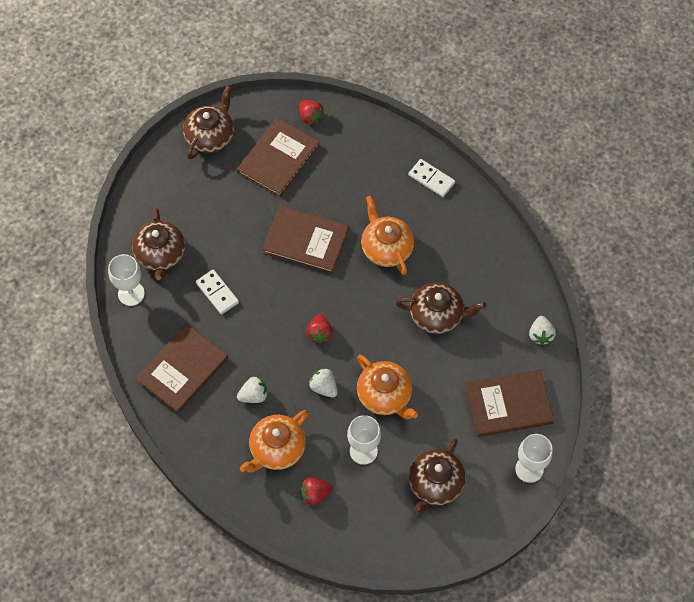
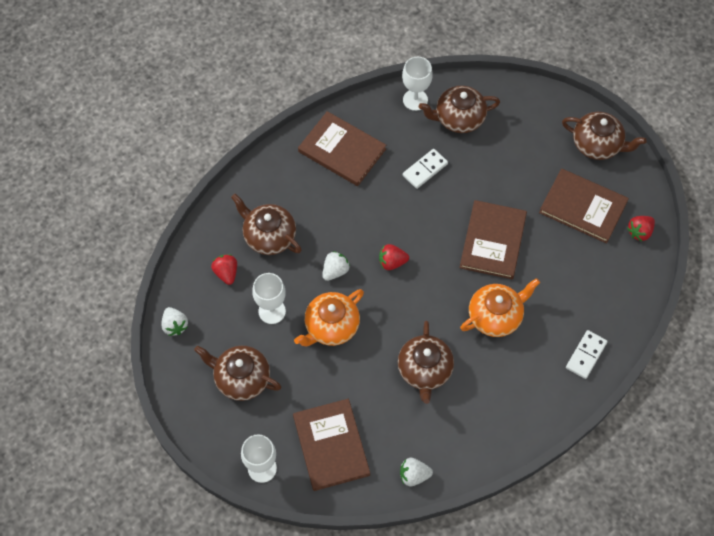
camera: 85 degrees right, 0 degrees up
(254, 395) = (321, 211): white strawberry -> white strawberry (175, 325)
(277, 449) = (269, 236): orange teapot -> brown teapot

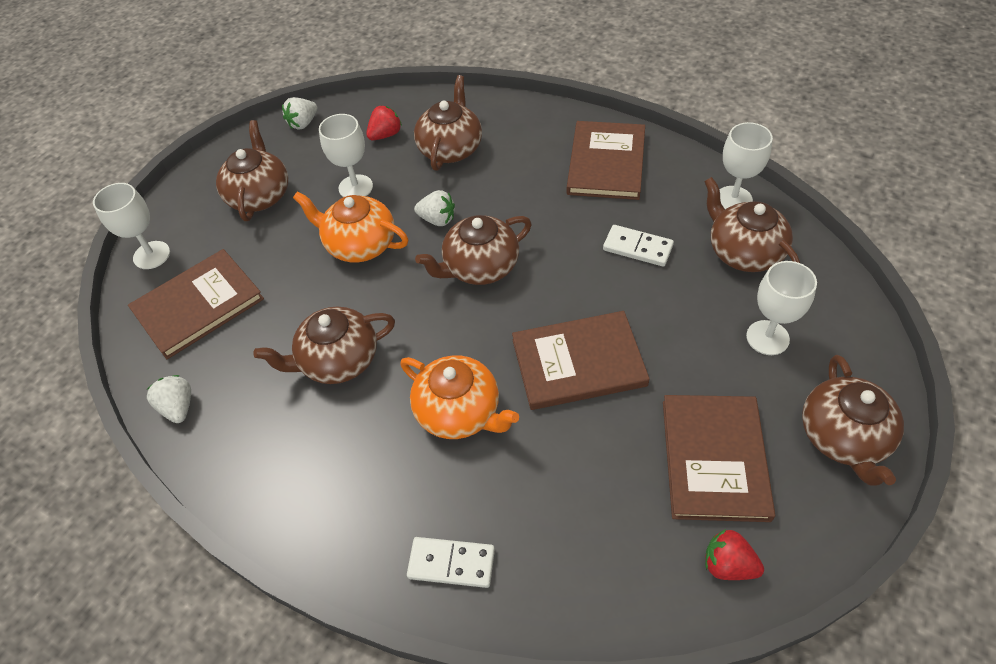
camera: 70 degrees right, 10 degrees down
(392, 262) = (480, 267): red strawberry -> brown teapot
(523, 142) = (767, 338): none -> white goblet

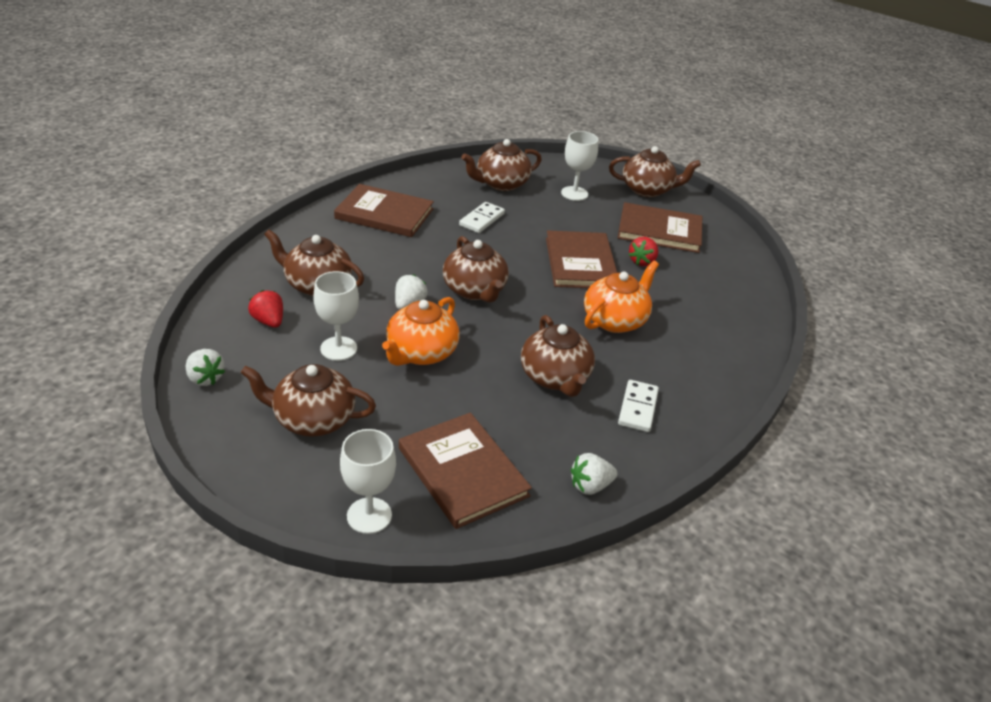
camera: 90 degrees left, 15 degrees down
(451, 563) = (733, 340): white domino -> white domino (638, 408)
(728, 565) = (726, 242): red strawberry -> red strawberry (642, 262)
(733, 199) = (450, 175): white goblet -> none

